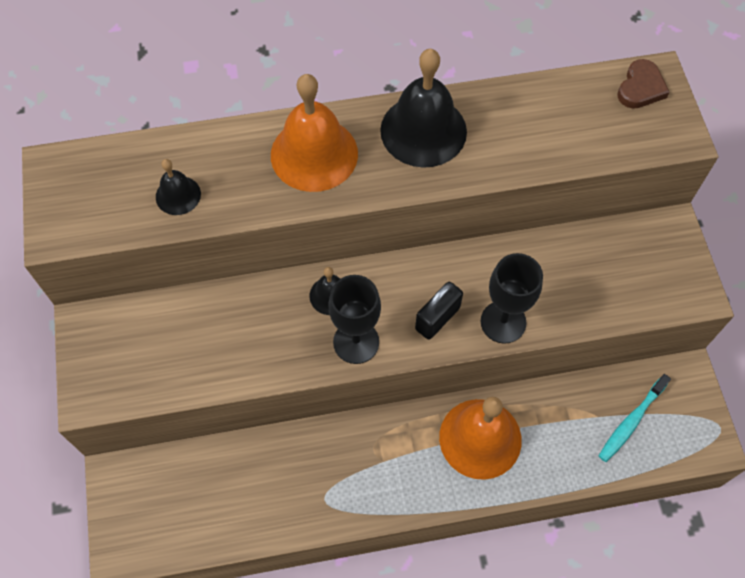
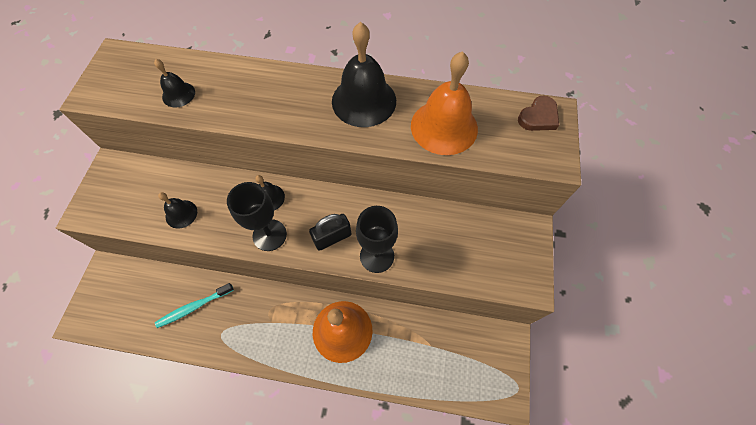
camera: 20 degrees right, 0 degrees up
(224, 355) = (181, 214): none -> black bell
(314, 154) = (281, 94): orange bell -> orange bell (444, 127)
(631, 421) = (453, 358): turquoise toothbrush -> turquoise toothbrush (194, 307)

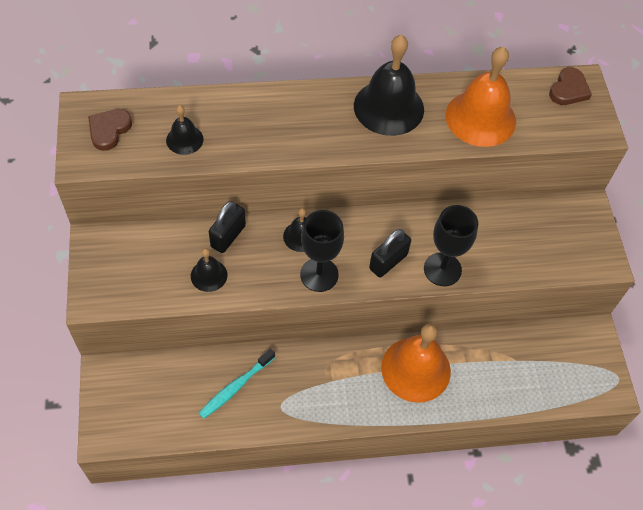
camera: 20 degrees left, 5 degrees down
(123, 75) = (109, 130): none -> brown heart
(211, 184) = (228, 236): none -> black padlock

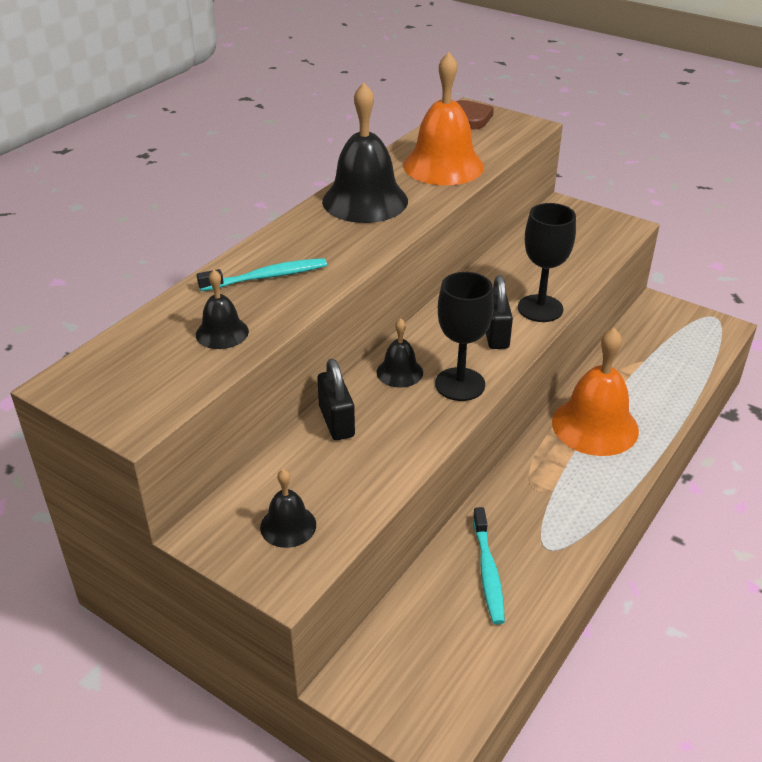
camera: 45 degrees left, 20 degrees down
(109, 130) = (126, 379): brown heart -> none
(209, 275) = (368, 462): black bell -> black bell (288, 526)
(256, 120) = (267, 277): none -> turquoise toothbrush

